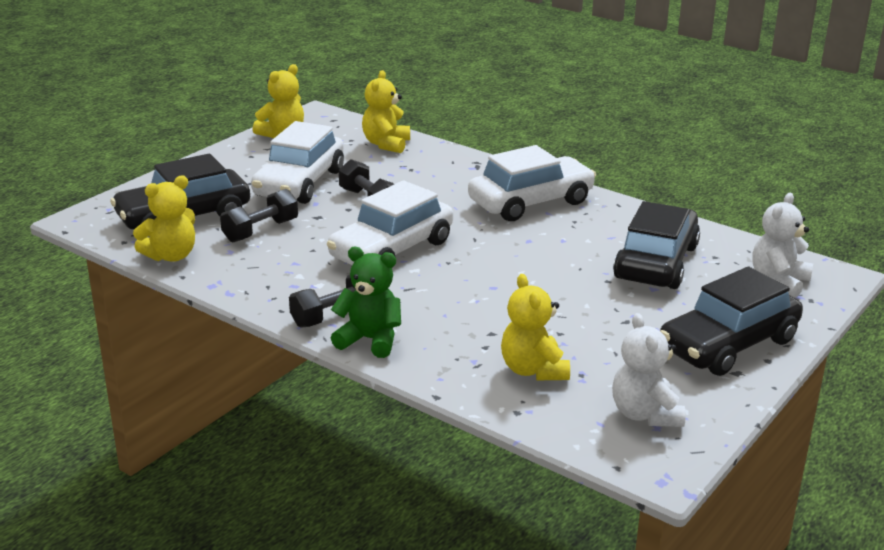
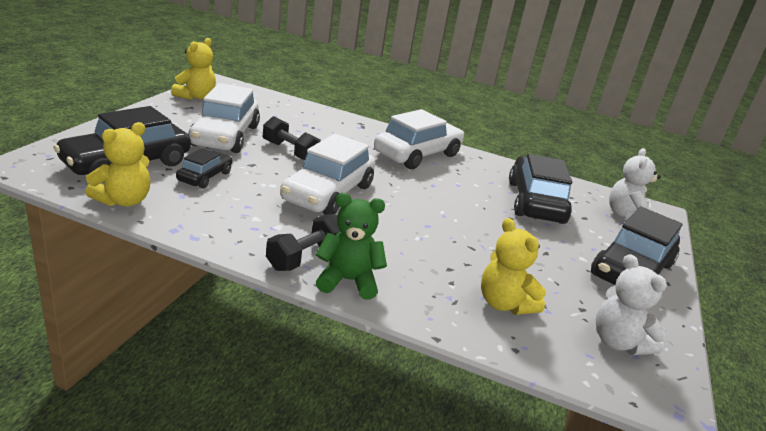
camera: 20 degrees left, 0 degrees up
(260, 231) = (205, 176): black dumbbell -> black car
(386, 144) = (285, 107): yellow teddy bear -> none

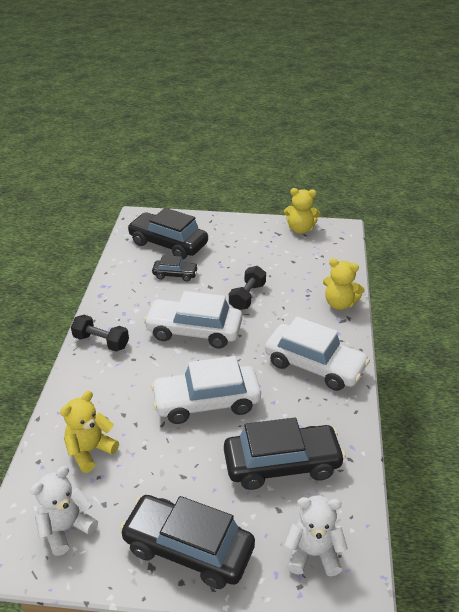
camera: 80 degrees right, 10 degrees up
(124, 201) = (123, 259): yellow teddy bear -> yellow teddy bear (339, 304)
(225, 136) = (244, 262): white car -> white car (206, 402)
(348, 281) = (83, 366): green teddy bear -> none

